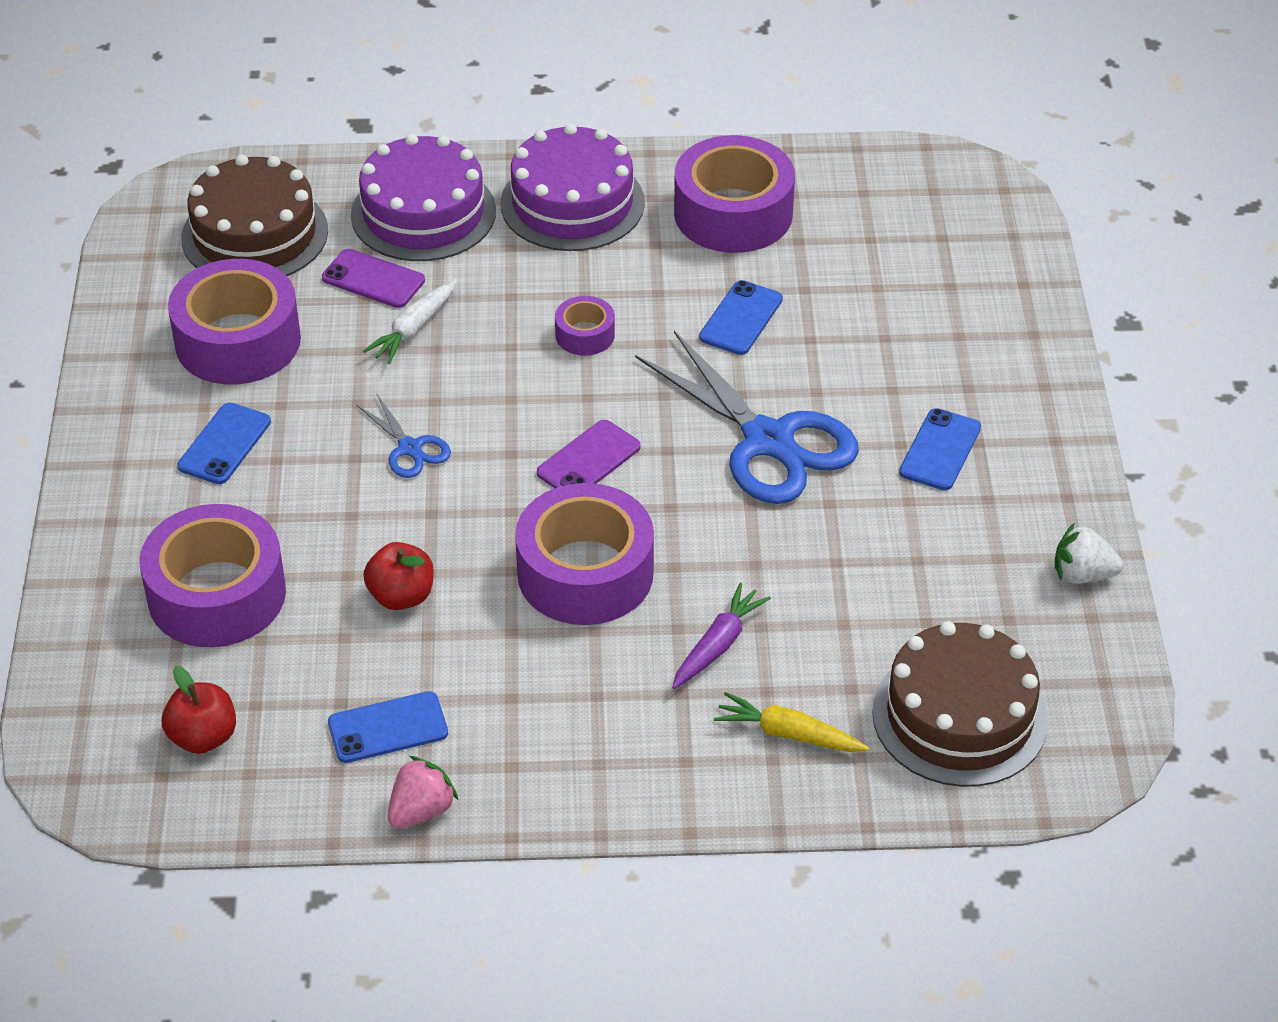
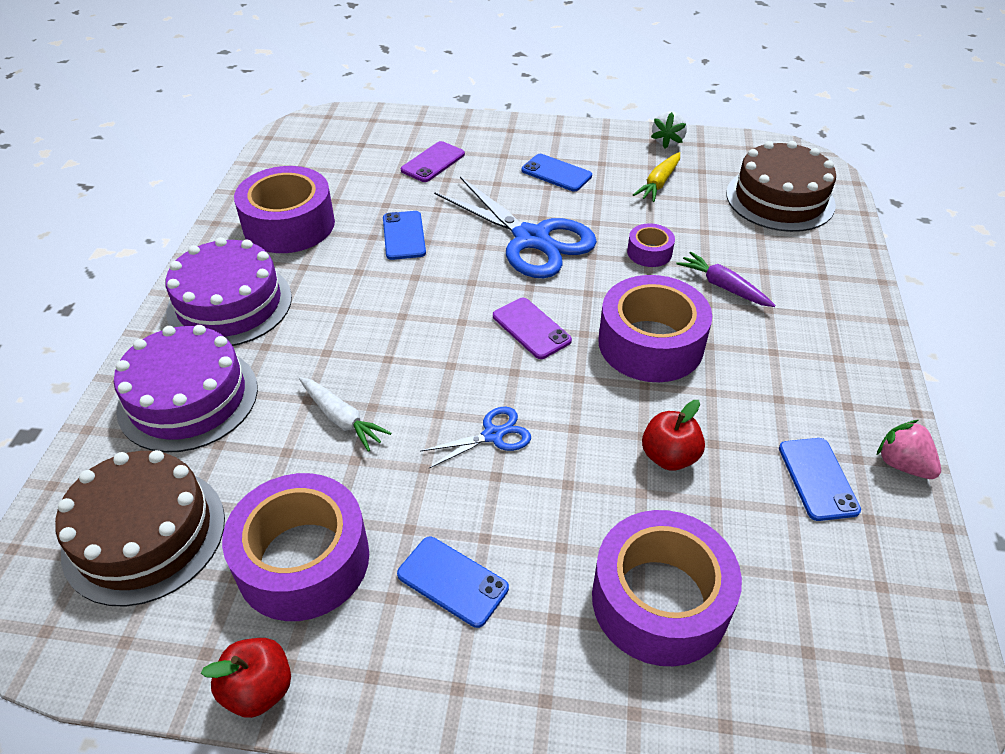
camera: 80 degrees left, 0 degrees up
(203, 737) = (843, 622): red apple -> red apple (259, 689)
(373, 279) = (261, 442): purple phone -> purple phone (433, 162)
(585, 335) = (390, 315): purple tape -> purple tape (649, 252)
(740, 318) = (403, 236): blue phone -> blue phone turned 45 degrees clockwise
(769, 441) = (532, 239): blue scissors -> blue scissors turned 75 degrees clockwise
(789, 734) = (801, 266): yellow carrot -> yellow carrot (659, 183)

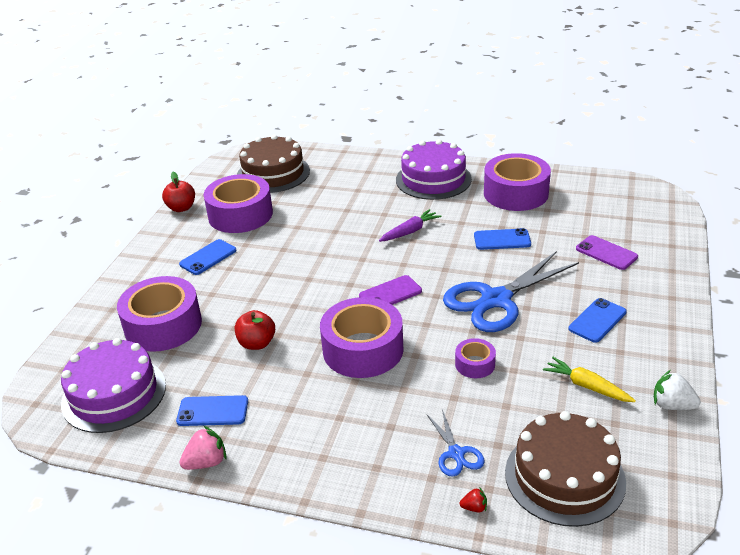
camera: 100 degrees right, 10 degrees down
(188, 398) = (357, 174): purple cake -> purple cake (114, 394)
(341, 418) = (328, 221): white carrot -> none
(493, 435) = (299, 273): blue scissors -> blue scissors (456, 453)
(723, 287) = (423, 403): purple carrot -> purple carrot (410, 231)
(843, 248) = (474, 507): none -> red strawberry

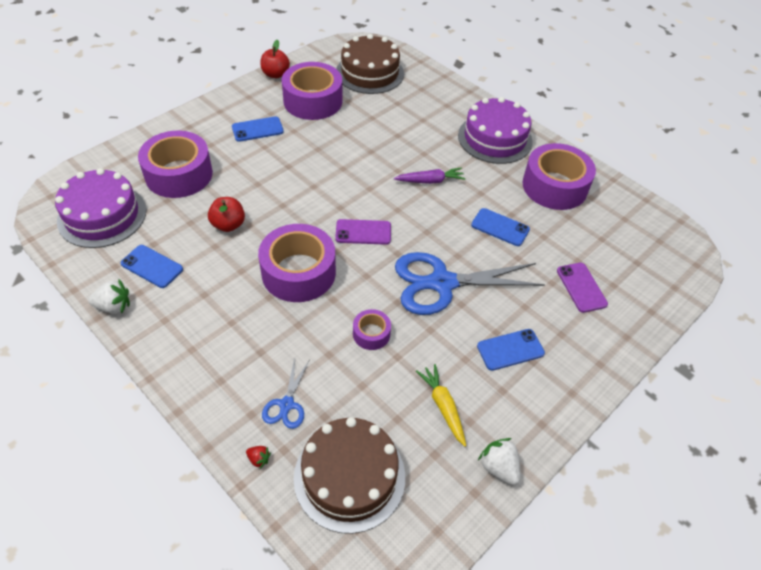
camera: 25 degrees right, 15 degrees up
(206, 462) = (114, 306): pink strawberry -> white strawberry

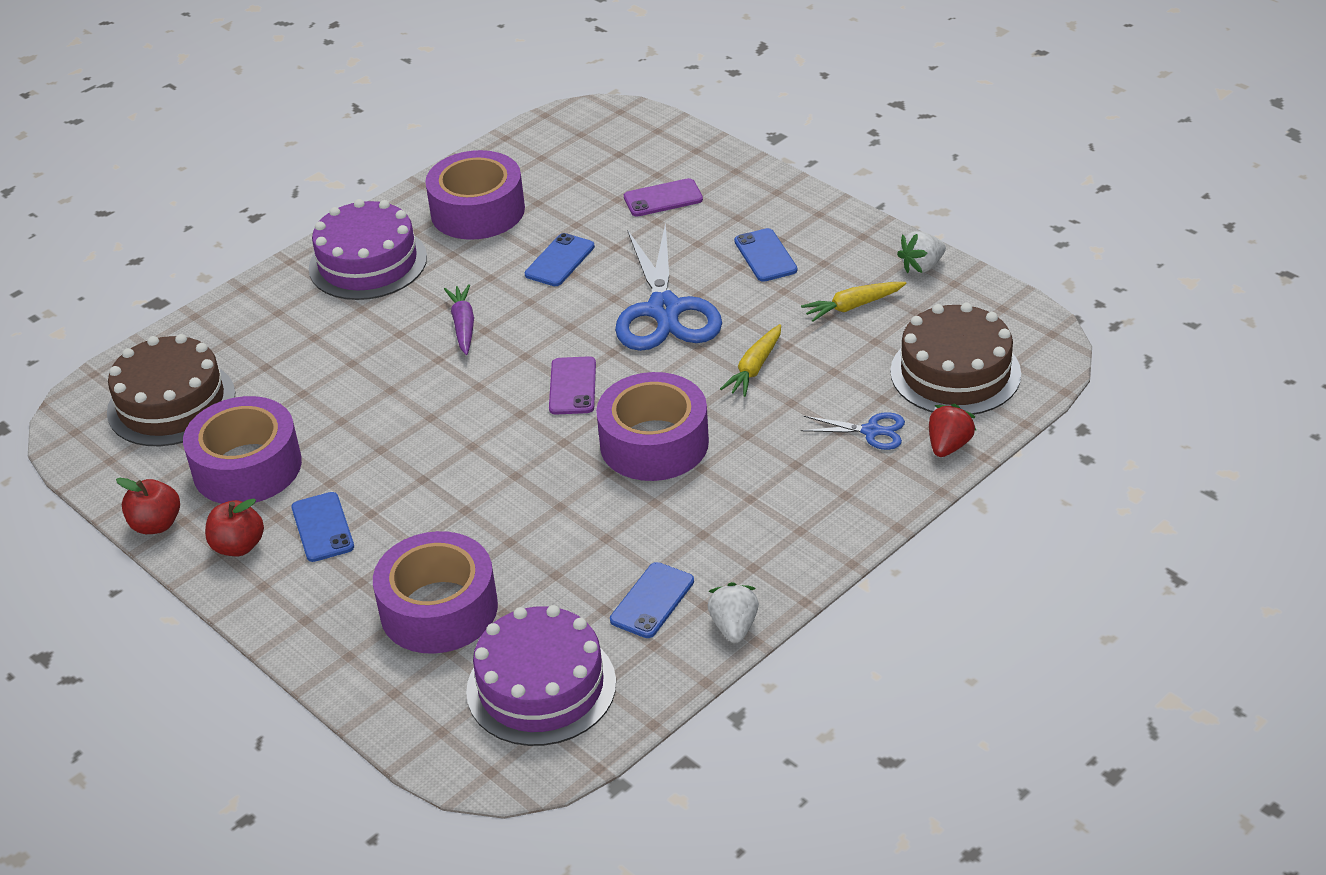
camera: 85 degrees left, 10 degrees down
(228, 225) = (560, 529): red apple -> red apple (238, 546)
(259, 459) = (948, 446): red strawberry -> red strawberry, size x1.82
(371, 334) = (755, 368): purple tape -> yellow carrot

